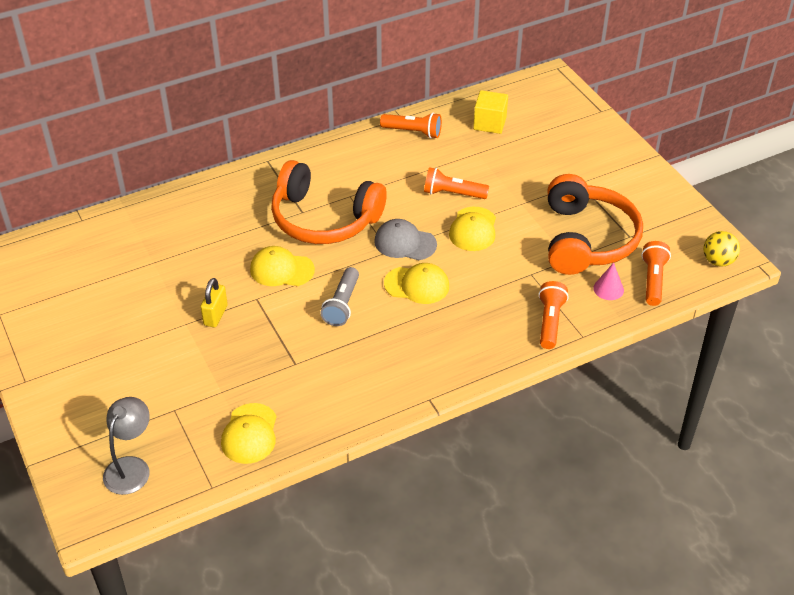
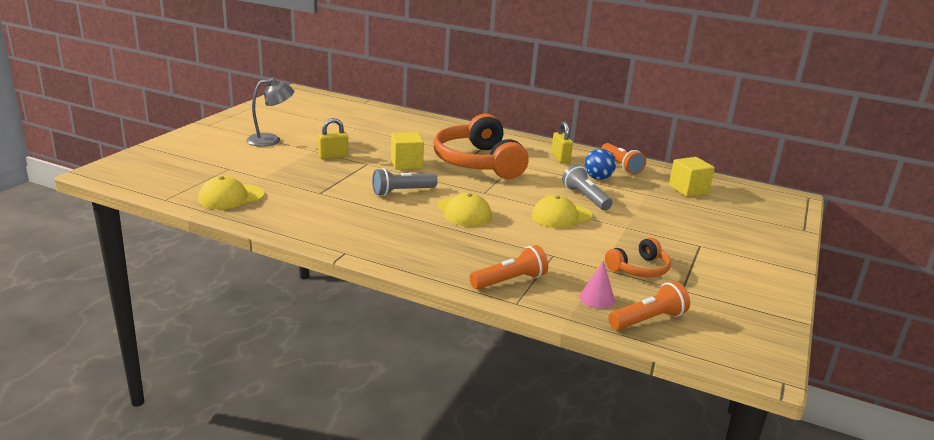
camera: 50 degrees right, 20 degrees down
(131, 467) = (161, 170): grey lamp -> grey lamp (271, 140)
(281, 270) = (406, 163): yellow cap -> yellow cube
(363, 159) = (560, 158): none -> yellow padlock
(405, 243) = (501, 195): grey cap -> none
(424, 162) = (598, 178): none -> blue ball
(452, 194) = (585, 197): orange flashlight -> grey flashlight
(587, 239) = (639, 269): orange headphones -> orange headphones, size x0.49
(718, 261) = (741, 352): yellow ball -> none

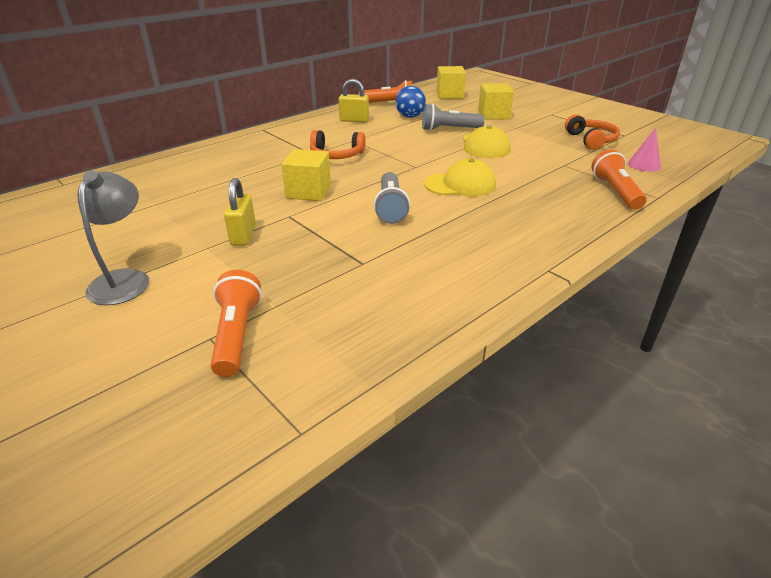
camera: 65 degrees left, 10 degrees up
(231, 197) = (335, 347): yellow cap -> none
(478, 162) = (336, 155): orange headphones -> orange headphones, size x0.49
(648, 320) = (675, 155): orange flashlight -> orange flashlight (236, 334)
(654, 215) = (493, 115): none -> yellow cube

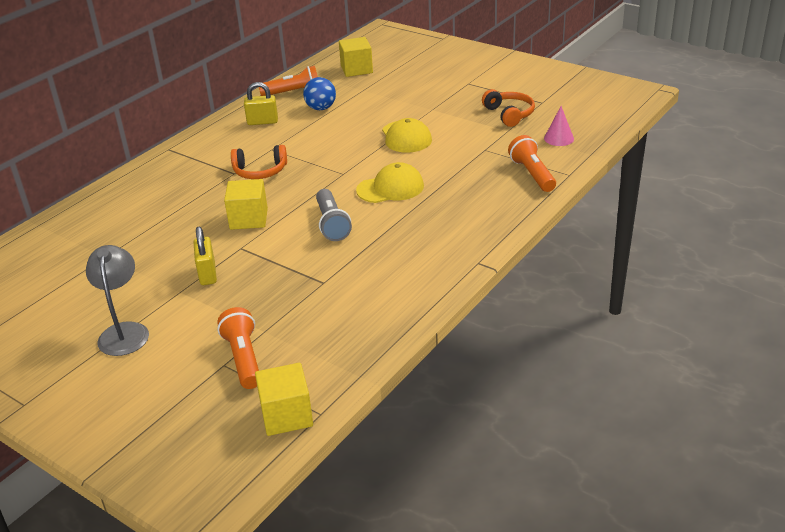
camera: 10 degrees left, 0 degrees up
(449, 129) = (366, 120): grey flashlight -> none
(493, 115) = (408, 93): yellow cube -> yellow cube (286, 415)

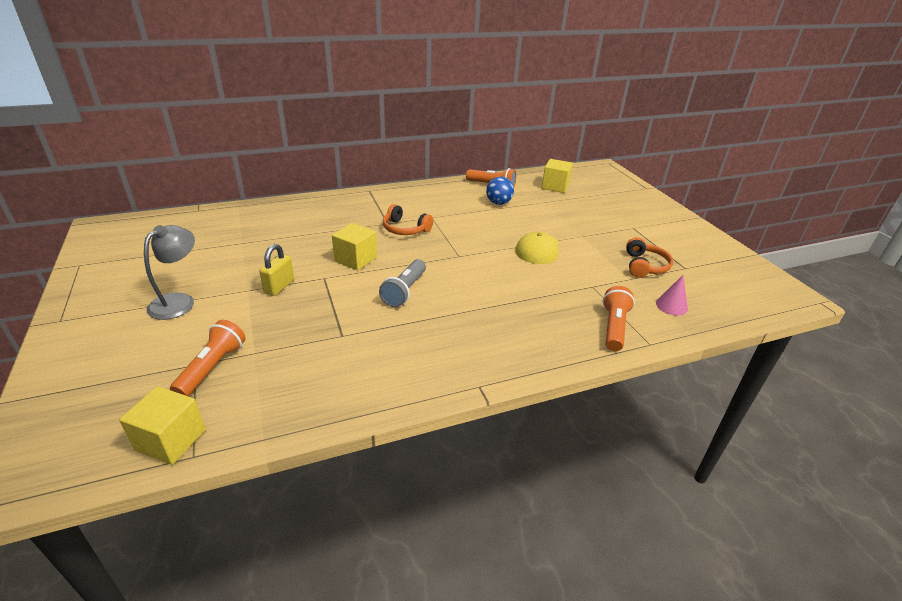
camera: 30 degrees right, 0 degrees up
(262, 122) = (448, 197): yellow padlock -> none
(390, 188) = (480, 283): yellow cap -> none

